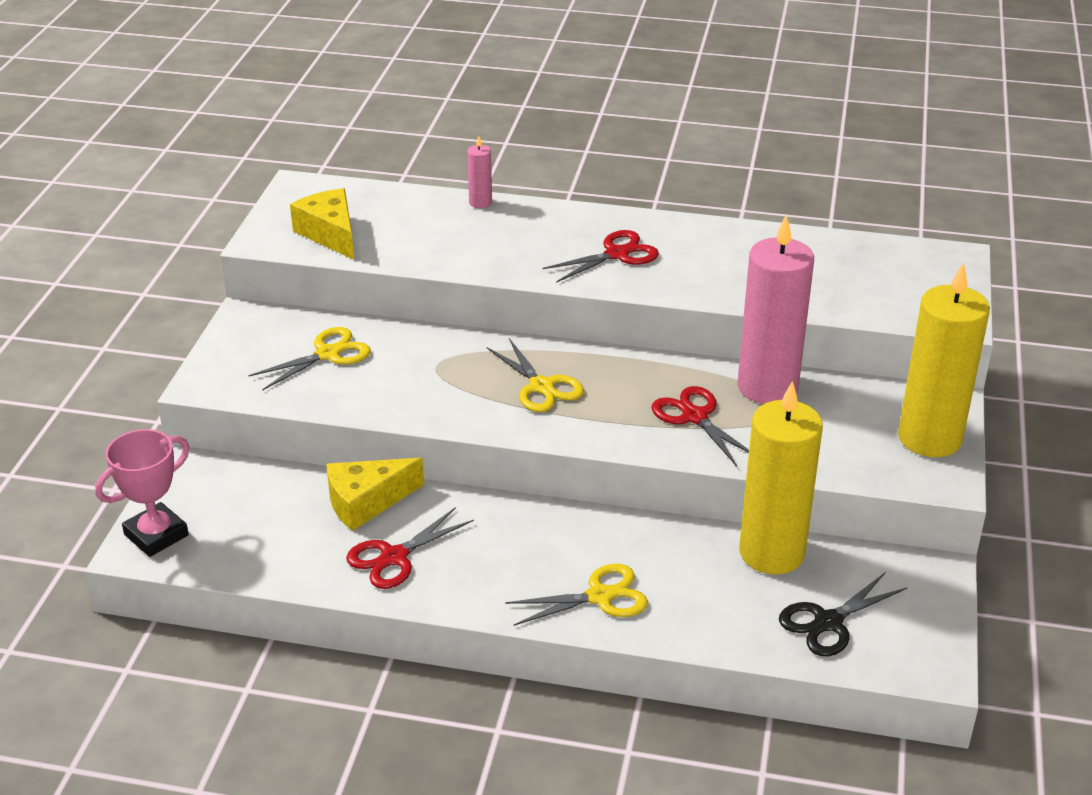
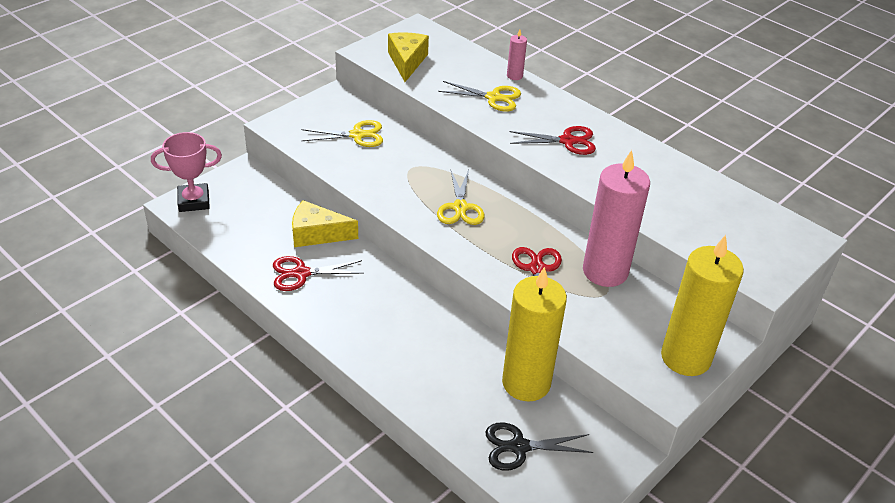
camera: 30 degrees right, 5 degrees up
(600, 596) = (393, 356): yellow scissors -> yellow scissors (493, 98)

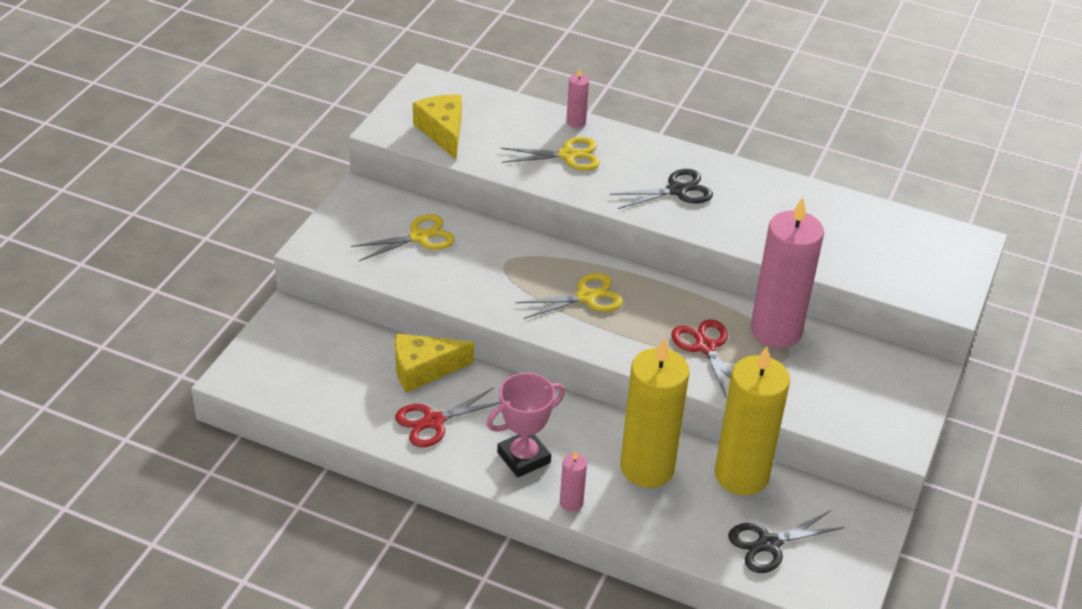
camera: 20 degrees left, 0 degrees up
(194, 201) = (252, 368): pink trophy -> pink trophy (523, 457)
(371, 365) = (571, 502): none -> pink candle
(460, 208) = (586, 297): yellow scissors -> yellow scissors turned 90 degrees counterclockwise
(567, 141) = (677, 190): red scissors -> black scissors
(685, 357) = (899, 402): yellow candle -> yellow candle (647, 468)

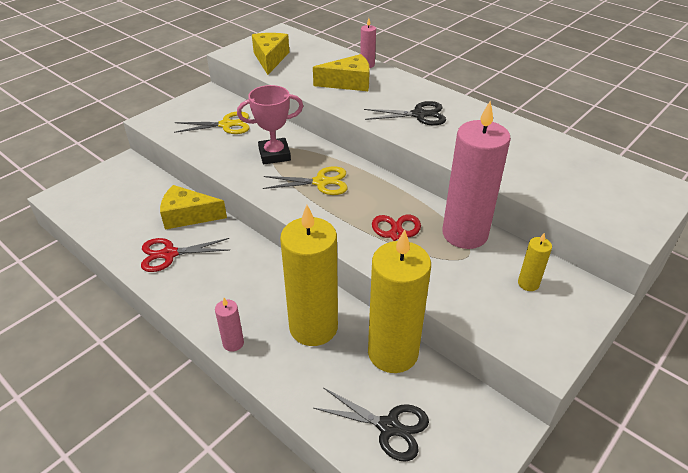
camera: 20 degrees right, 0 degrees up
(523, 457) = (218, 296): pink trophy -> pink trophy (274, 155)
(568, 155) = (348, 83): yellow scissors -> yellow cheese
(769, 544) = (389, 427): black scissors -> black scissors turned 150 degrees counterclockwise
(860, 373) = (528, 283): none -> yellow candle

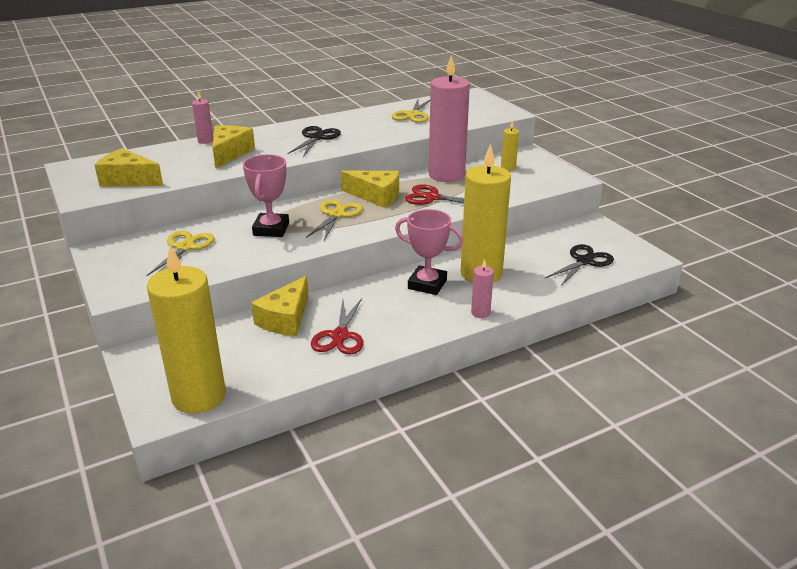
camera: 70 degrees left, 10 degrees down
(274, 289) = (427, 284): none -> pink trophy
(375, 196) = (376, 196): none -> yellow cheese
(393, 353) = (521, 247): yellow candle -> yellow candle (199, 396)
(541, 158) = (413, 115): none -> yellow scissors

